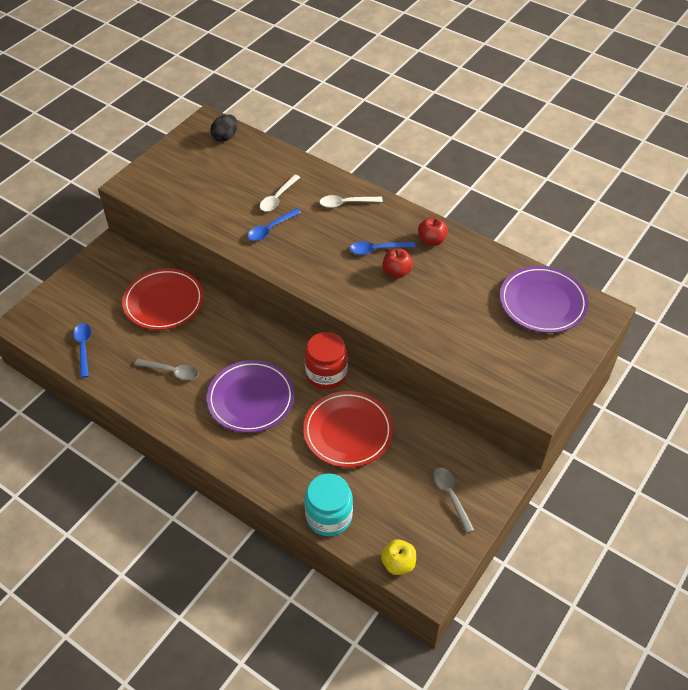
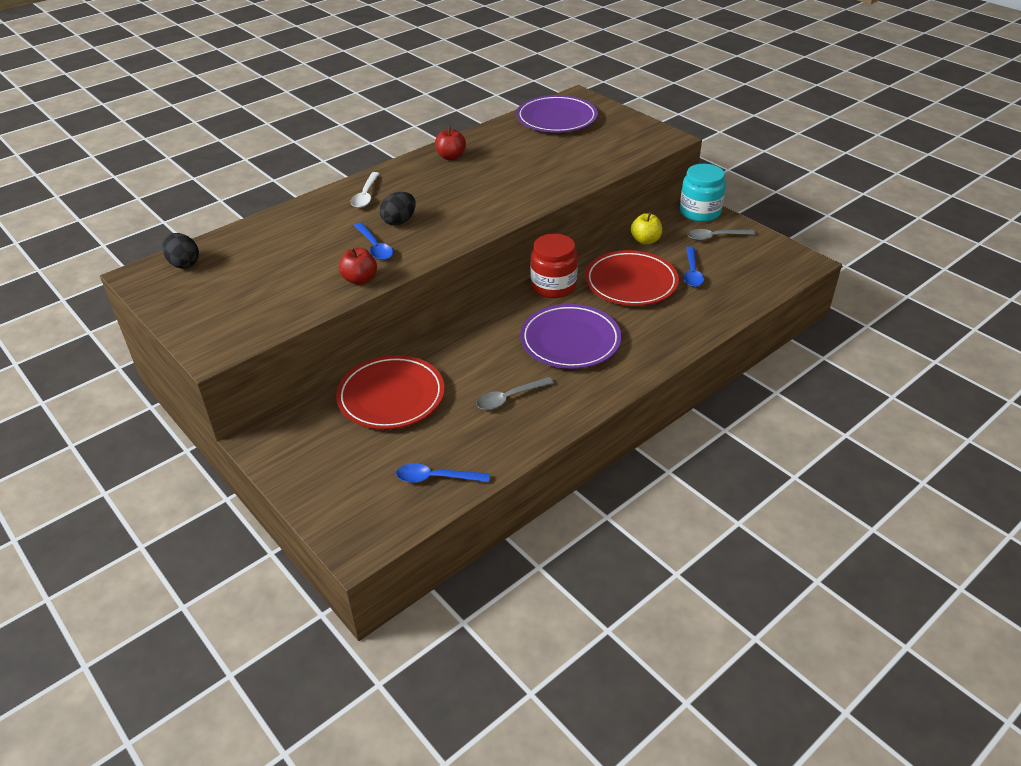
camera: 75 degrees left, 10 degrees down
(172, 371) = (509, 398): grey spoon -> grey spoon turned 150 degrees counterclockwise
(277, 198) = (326, 237): white spoon -> none
(312, 233) = (399, 221): none -> black egg
(329, 516) = (728, 307): turquoise jar -> turquoise jar (700, 212)
(377, 249) = (446, 186): blue spoon -> blue spoon (692, 272)
(396, 272) = (484, 180): red apple -> red apple (360, 279)
(398, 564) = (783, 275): yellow apple -> yellow apple (645, 240)

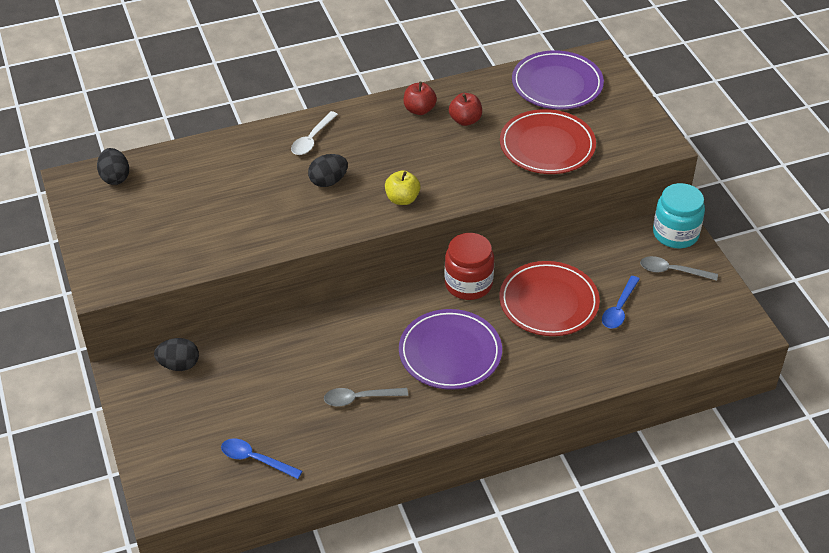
camera: 20 degrees right, 5 degrees up
(313, 418) = (179, 365): none -> black egg
(360, 279) = (260, 242): red apple -> red apple (465, 120)
(375, 247) = (291, 207): blue spoon -> none
(391, 396) = (255, 363): red plate -> red plate (547, 146)
(645, 240) = (594, 254): yellow apple -> yellow apple (402, 199)

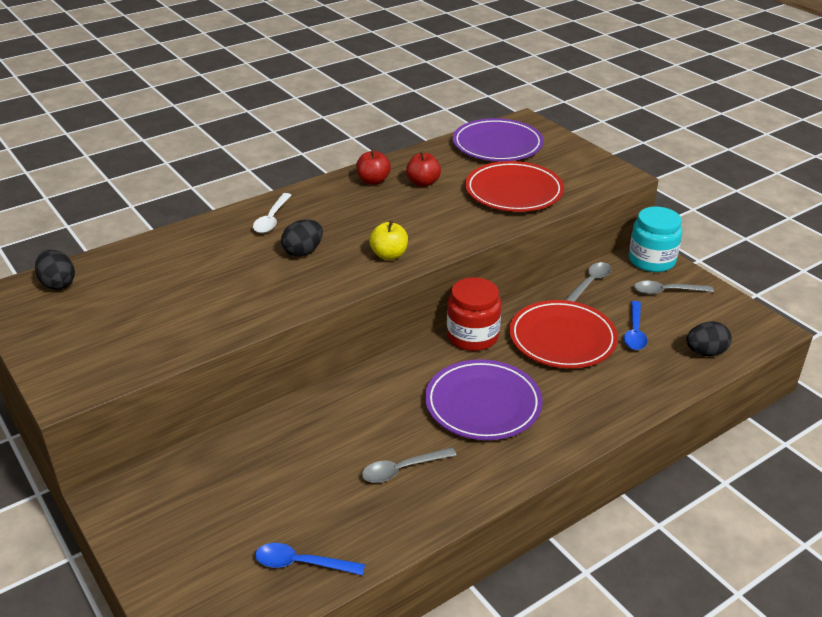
camera: 15 degrees left, 10 degrees down
(179, 365) = (175, 475): black egg -> black egg (705, 352)
(602, 248) = (590, 283): none -> grey spoon

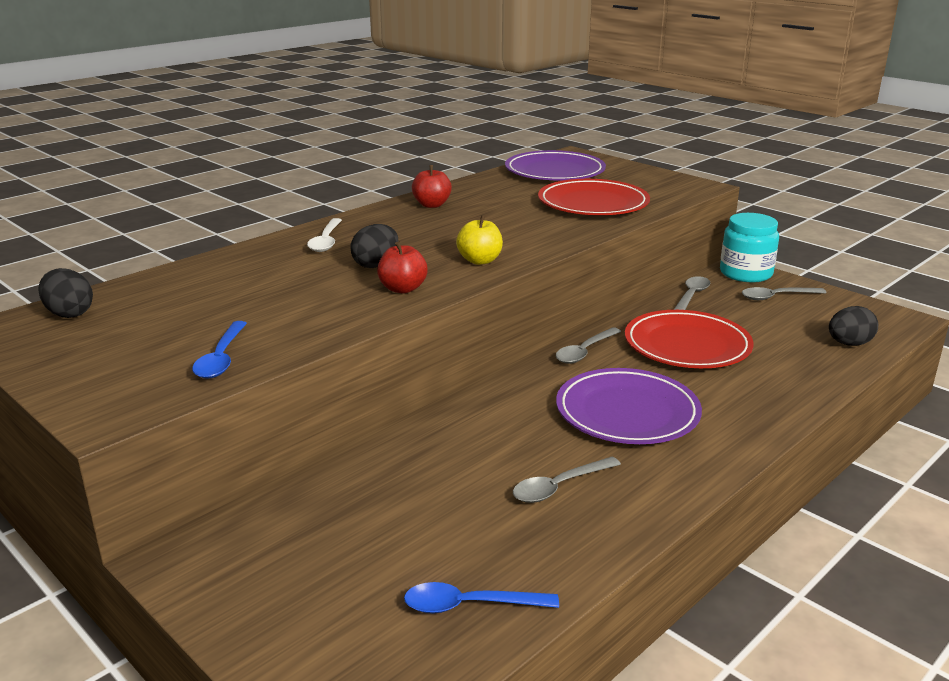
camera: 10 degrees left, 10 degrees down
(423, 183) = (489, 203): red apple -> red apple (402, 289)
(472, 336) = (584, 352): red jar -> grey spoon
(634, 332) = (763, 333): blue spoon -> blue spoon (221, 358)

